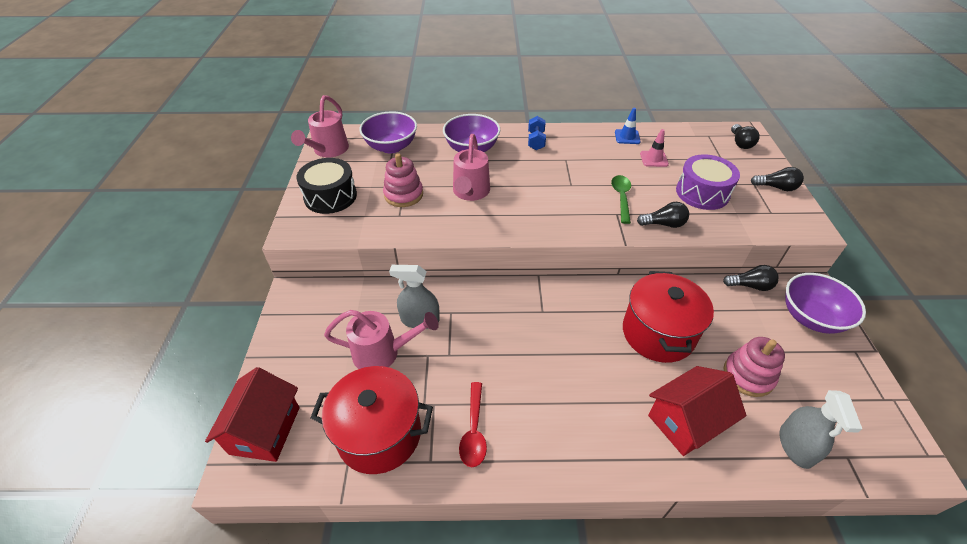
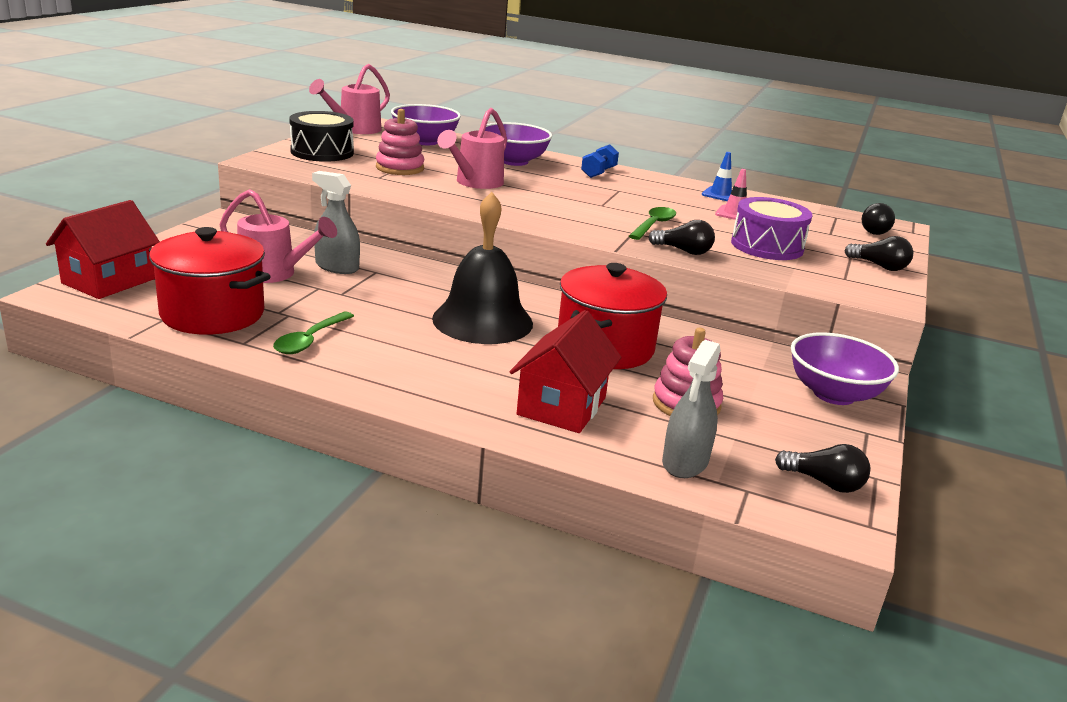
camera: 20 degrees right, 20 degrees down
(474, 431) = (310, 340): red spoon -> green spoon
(564, 340) = (482, 320): none -> black bell
(686, 422) = (562, 406): red house -> red house turned 60 degrees counterclockwise
(750, 286) = (776, 352): black light bulb -> black light bulb (824, 483)

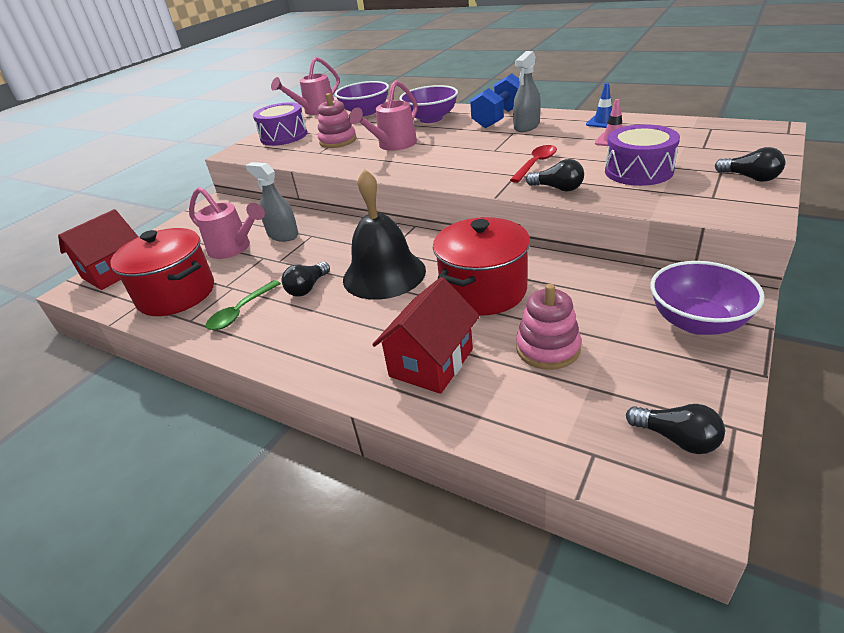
camera: 15 degrees right, 10 degrees up
(322, 152) = (284, 136): black drum -> purple drum
(598, 173) = (499, 118): blue dumbbell -> blue dumbbell, size x1.68
(653, 225) = (536, 164): green spoon -> red spoon
(685, 462) = (535, 421): grey spray bottle -> grey spray bottle (526, 126)
(874, 230) = (748, 137): black light bulb -> black light bulb (308, 288)

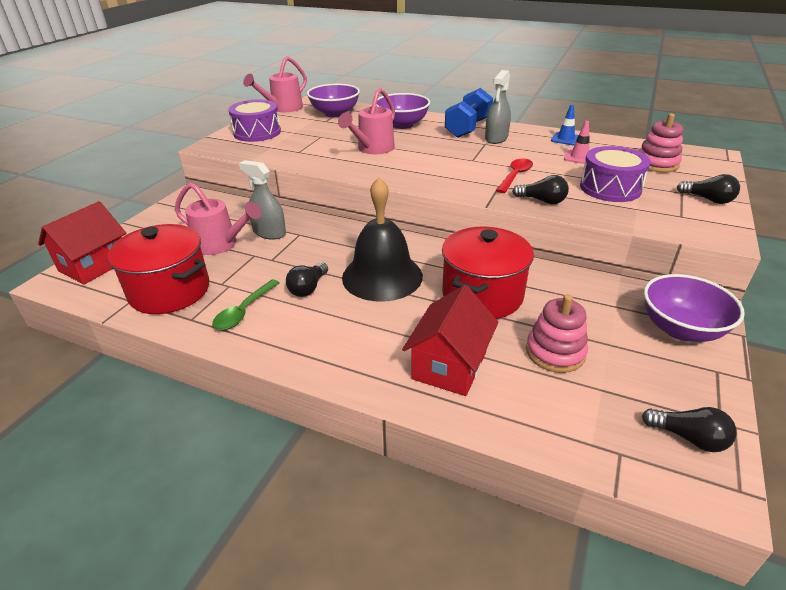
camera: 10 degrees left, 0 degrees up
(338, 141) = (315, 141): pink stacking toy -> pink stacking toy (656, 164)

